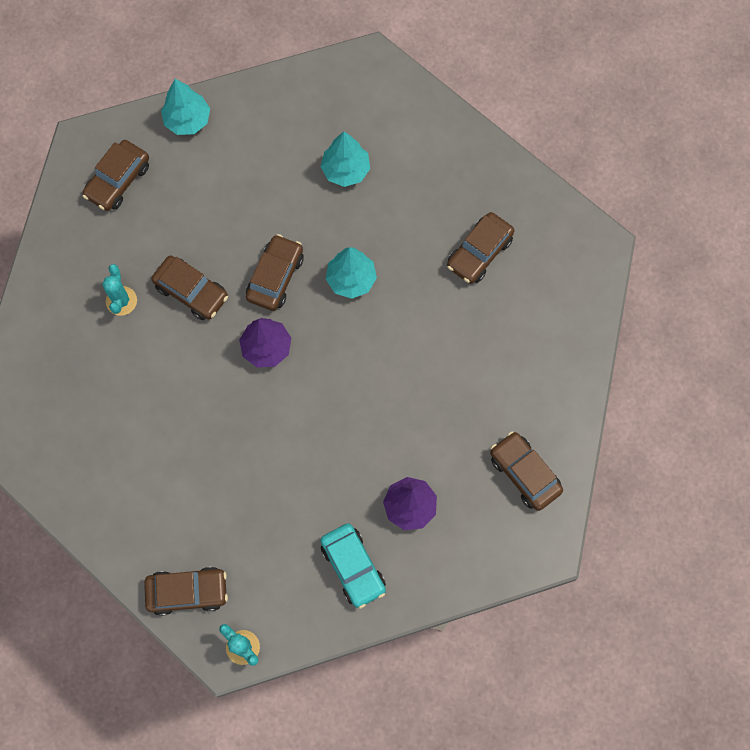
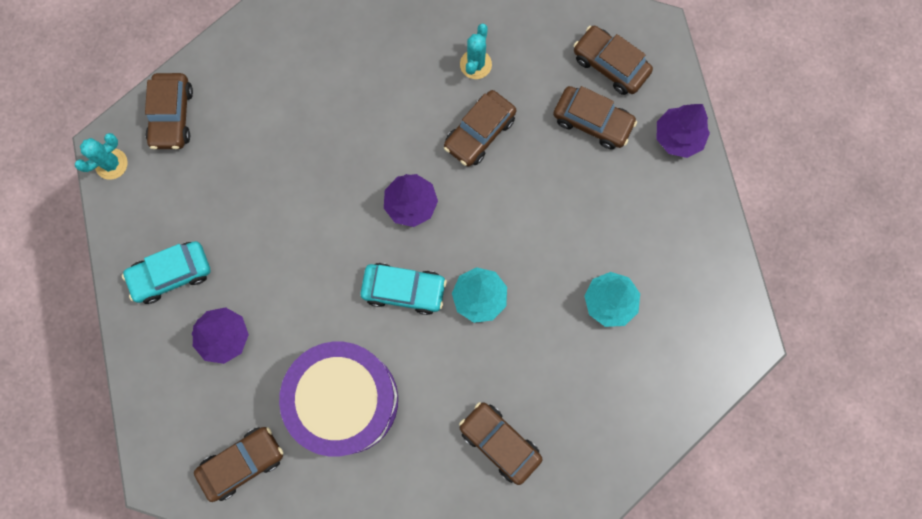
camera: 95 degrees right, 5 degrees up
(121, 301) = (475, 64): turquoise cactus -> turquoise cactus turned 75 degrees counterclockwise
(187, 120) = (678, 137): turquoise tree -> purple tree
(275, 277) = (489, 218): brown car -> brown car (592, 121)
(350, 346) = (404, 290): none -> turquoise car
(457, 388) = (345, 400): none -> purple drum

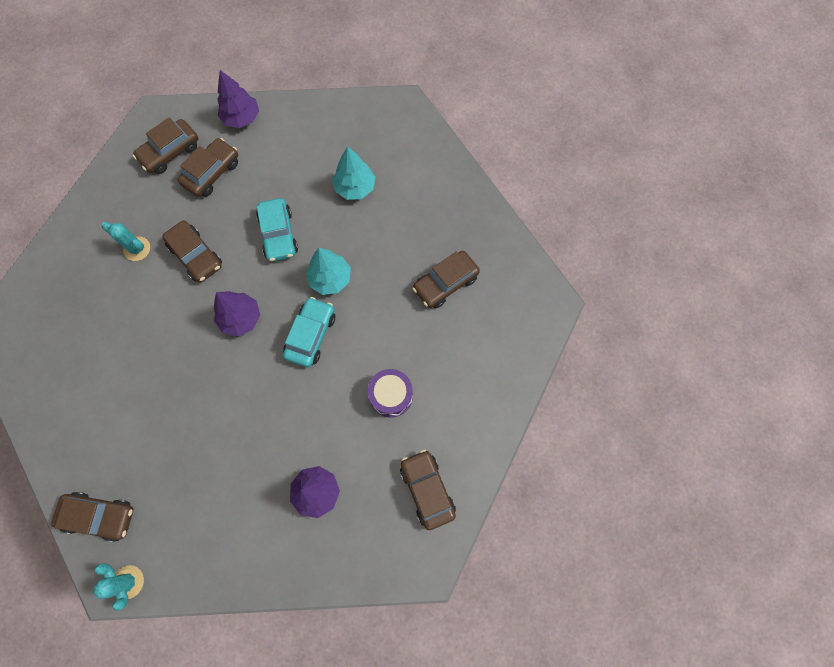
camera: 80 degrees left, 5 degrees down
(171, 274) = (249, 534): turquoise car -> turquoise car (278, 234)
(345, 400) = (391, 395): purple drum -> purple drum, size x0.49

